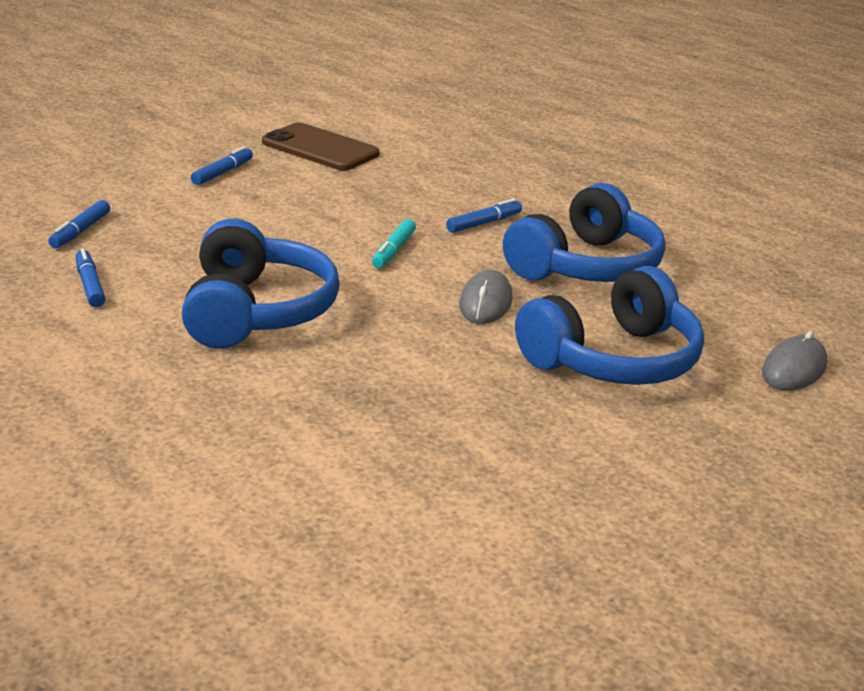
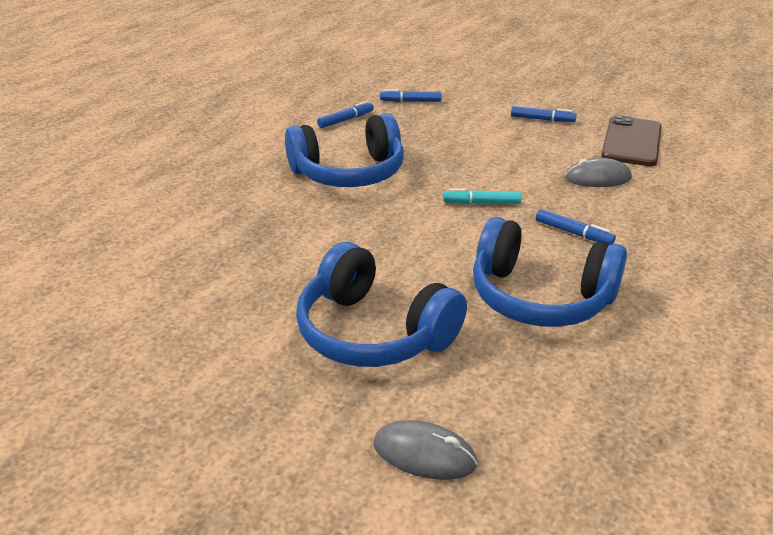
camera: 75 degrees right, 5 degrees up
(485, 302) = (428, 256): grey mouse -> grey mouse (597, 178)

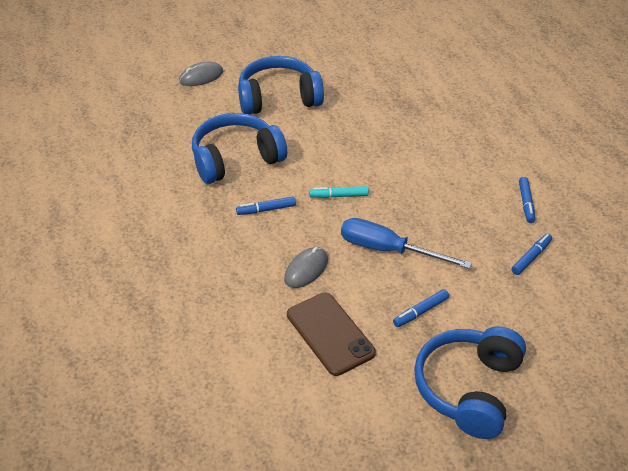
camera: 130 degrees right, 10 degrees up
(349, 173) = (438, 163): blue headphones -> blue headphones (469, 389)
(482, 203) = (339, 196): turquoise marker -> turquoise marker turned 135 degrees counterclockwise
(505, 153) = (388, 250): none -> blue screwdriver

